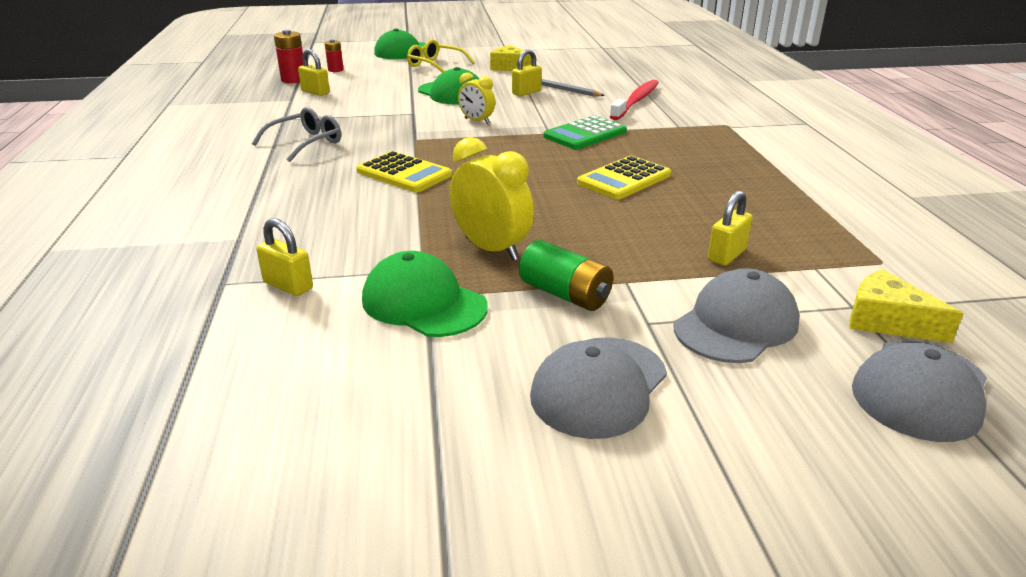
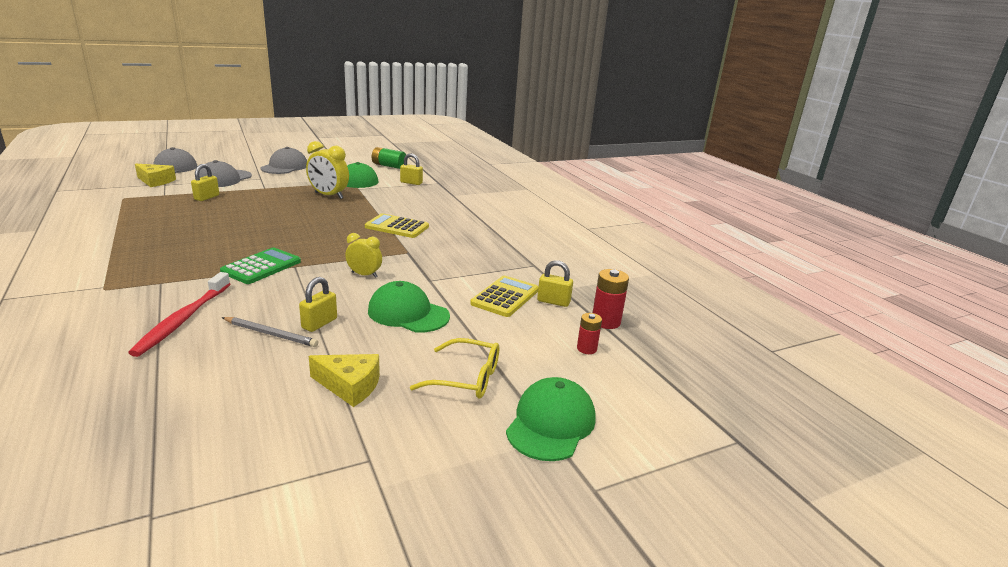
camera: 160 degrees right, 5 degrees down
(306, 143) = (486, 244): grey glasses -> none
(565, 294) = (293, 184): green battery -> green battery (388, 166)
(624, 179) = (243, 231): yellow calculator -> yellow calculator (505, 297)

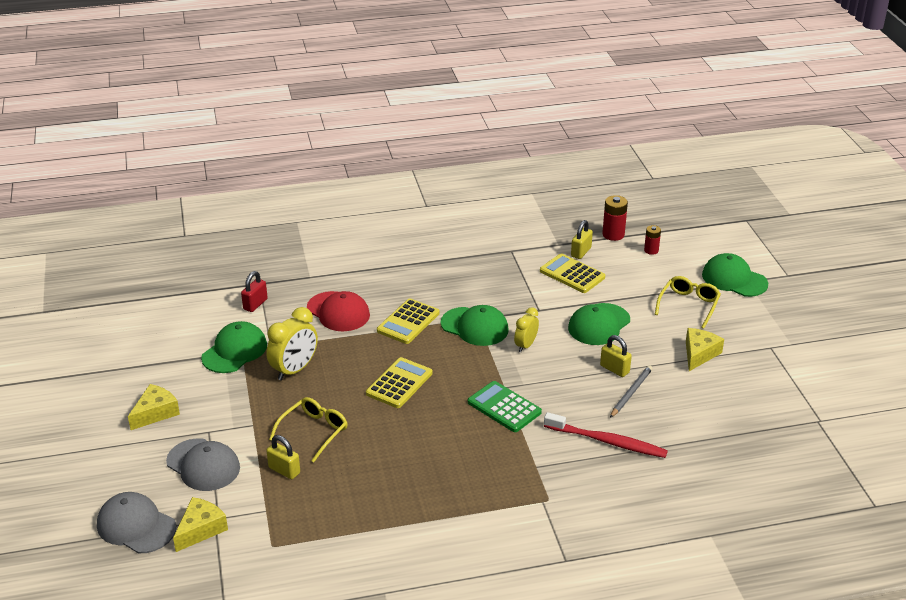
camera: 75 degrees left, 10 degrees up
(249, 203) = (314, 432): none -> yellow glasses
(285, 167) = (155, 413): grey cap -> yellow cheese
(307, 226) = (399, 383): none -> yellow calculator
(388, 166) = (174, 319): green battery -> none
(394, 252) = (474, 327): none -> green cap
(407, 204) = (338, 312): none -> red cap
(411, 183) = (255, 304): yellow padlock -> red padlock

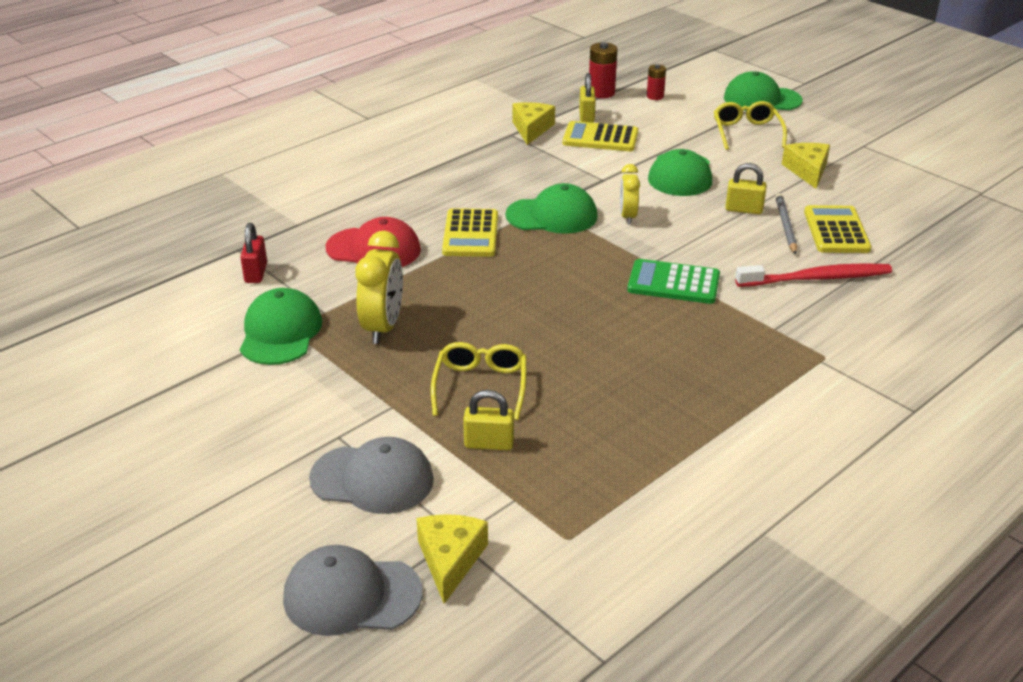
camera: 30 degrees left, 0 degrees up
(155, 413) = (239, 441): yellow cheese -> yellow cheese (531, 129)
(399, 383) = (528, 299): yellow calculator -> yellow calculator (836, 230)

